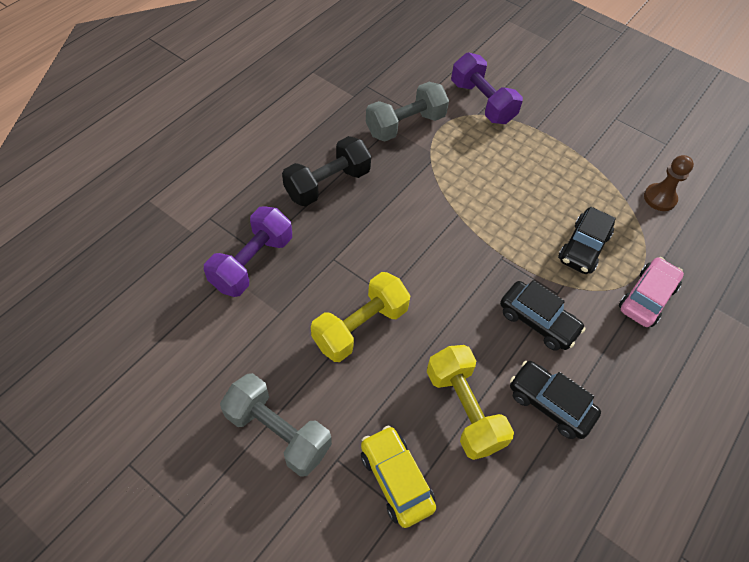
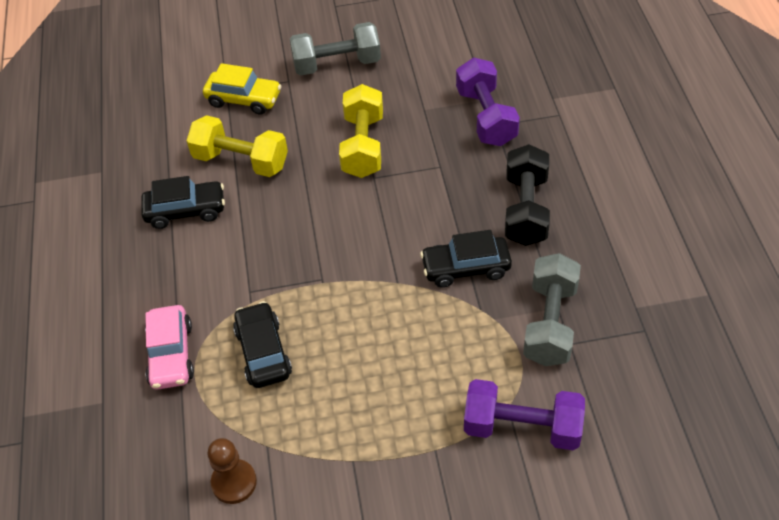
camera: 140 degrees right, 5 degrees down
(538, 321) = (244, 256): black car -> black car (466, 268)

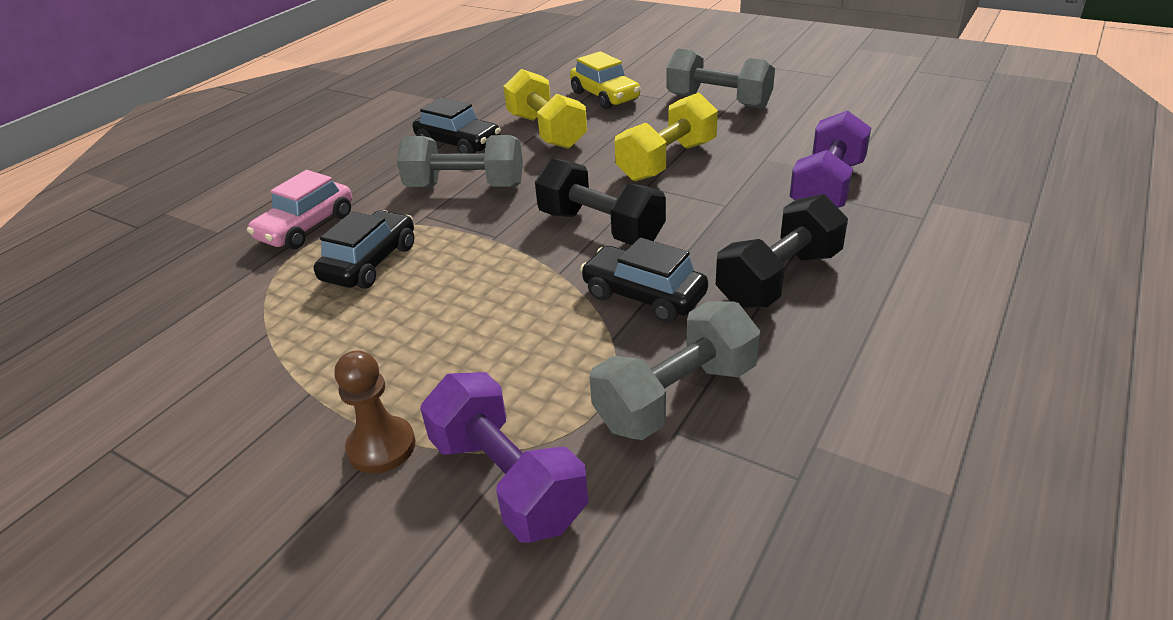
camera: 40 degrees right, 15 degrees down
(234, 482) = (202, 344): brown pawn -> brown pawn (381, 447)
(245, 248) = (465, 186): none -> grey dumbbell
(383, 231) = (600, 228): none -> black dumbbell

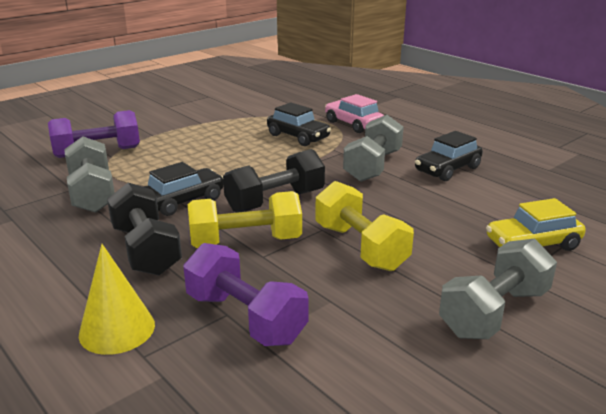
camera: 105 degrees right, 10 degrees down
(381, 447) = (149, 133): brown pawn -> none
(546, 131) = (455, 204): yellow dumbbell -> yellow dumbbell (245, 242)
(912, 243) = (117, 329): none -> yellow cone

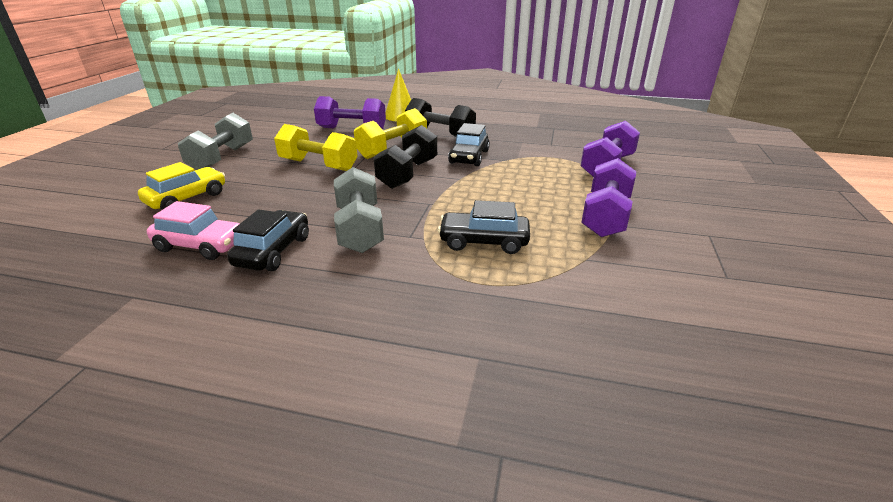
camera: 145 degrees right, 5 degrees up
(92, 193) = (532, 145): grey dumbbell -> none
(196, 127) = (605, 216): none -> purple dumbbell
(353, 124) = (448, 293): pink car -> pink car (201, 245)

